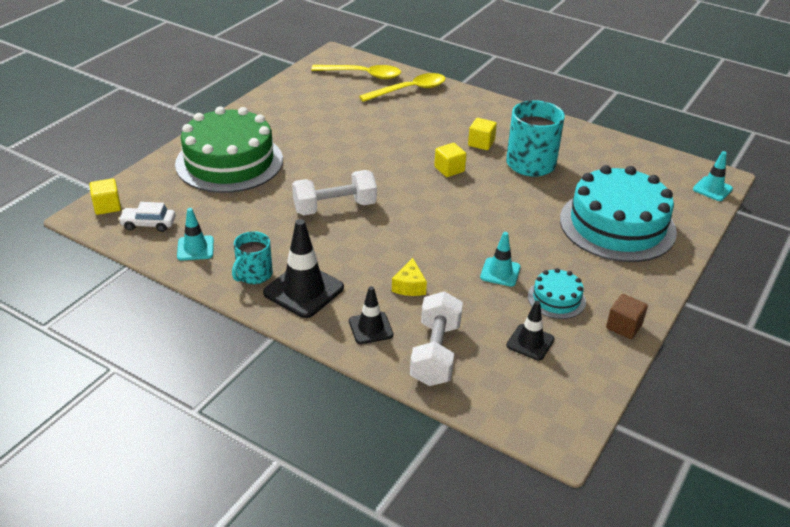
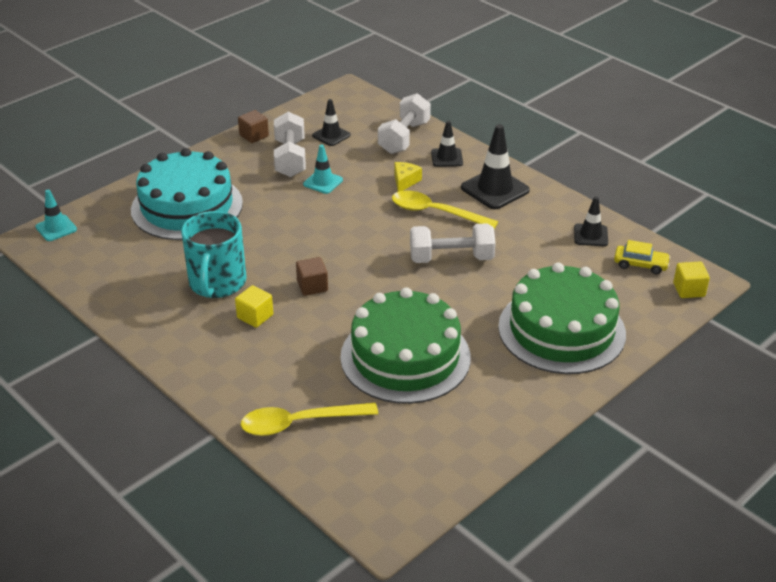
camera: 165 degrees left, 0 degrees up
(148, 224) = (640, 264): white car -> yellow car
(195, 248) = (590, 235): turquoise traffic cone -> black traffic cone
(254, 275) = (536, 206): turquoise mug -> none
(352, 131) = (405, 357): none -> green cake
(362, 75) = (356, 468): yellow spoon -> yellow spoon (436, 212)
(449, 169) = (312, 286): yellow cube -> brown cube
(556, 299) = (290, 158): turquoise cake -> white dumbbell

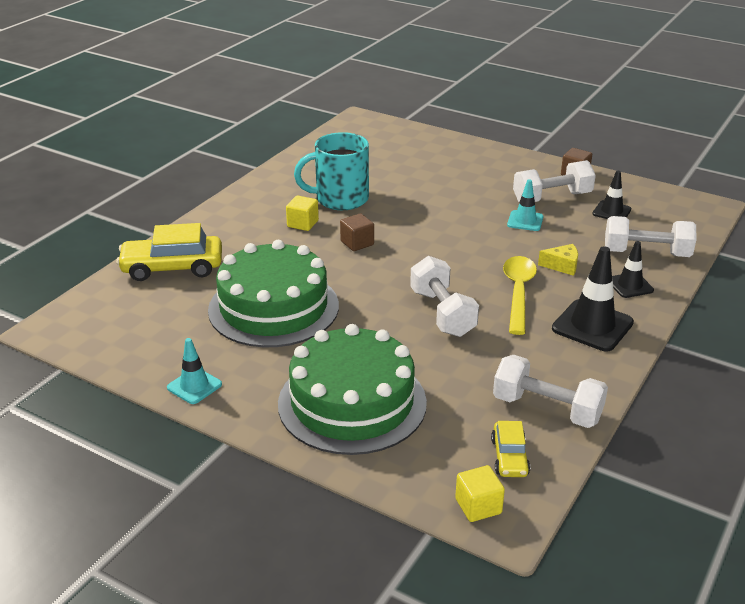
camera: 75 degrees right, 5 degrees down
(56, 228) = (377, 123): turquoise traffic cone -> turquoise traffic cone (194, 386)
(187, 206) = (440, 166): turquoise cake -> none
(299, 423) = (172, 268): yellow spoon -> yellow car
(590, 235) = (547, 409): black traffic cone -> white dumbbell

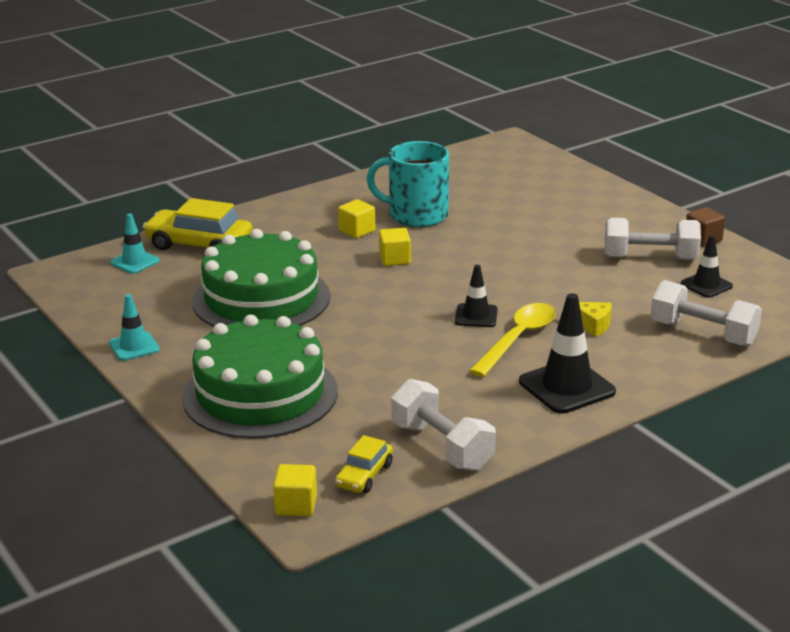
camera: 25 degrees right, 5 degrees down
(357, 243) = (394, 259): brown cube -> yellow cube
(442, 313) = (420, 340): white dumbbell -> none
(525, 221) = (595, 274): turquoise traffic cone -> turquoise traffic cone (135, 262)
(630, 285) = (649, 360): black traffic cone -> black traffic cone (476, 316)

